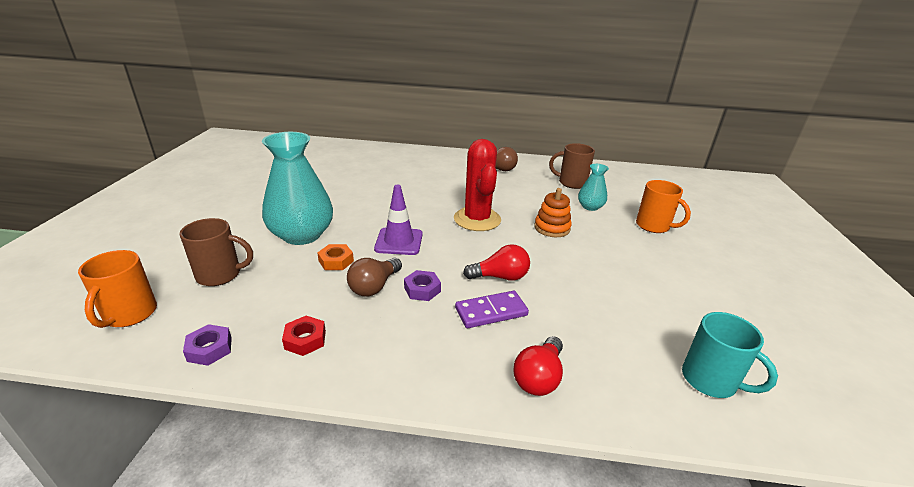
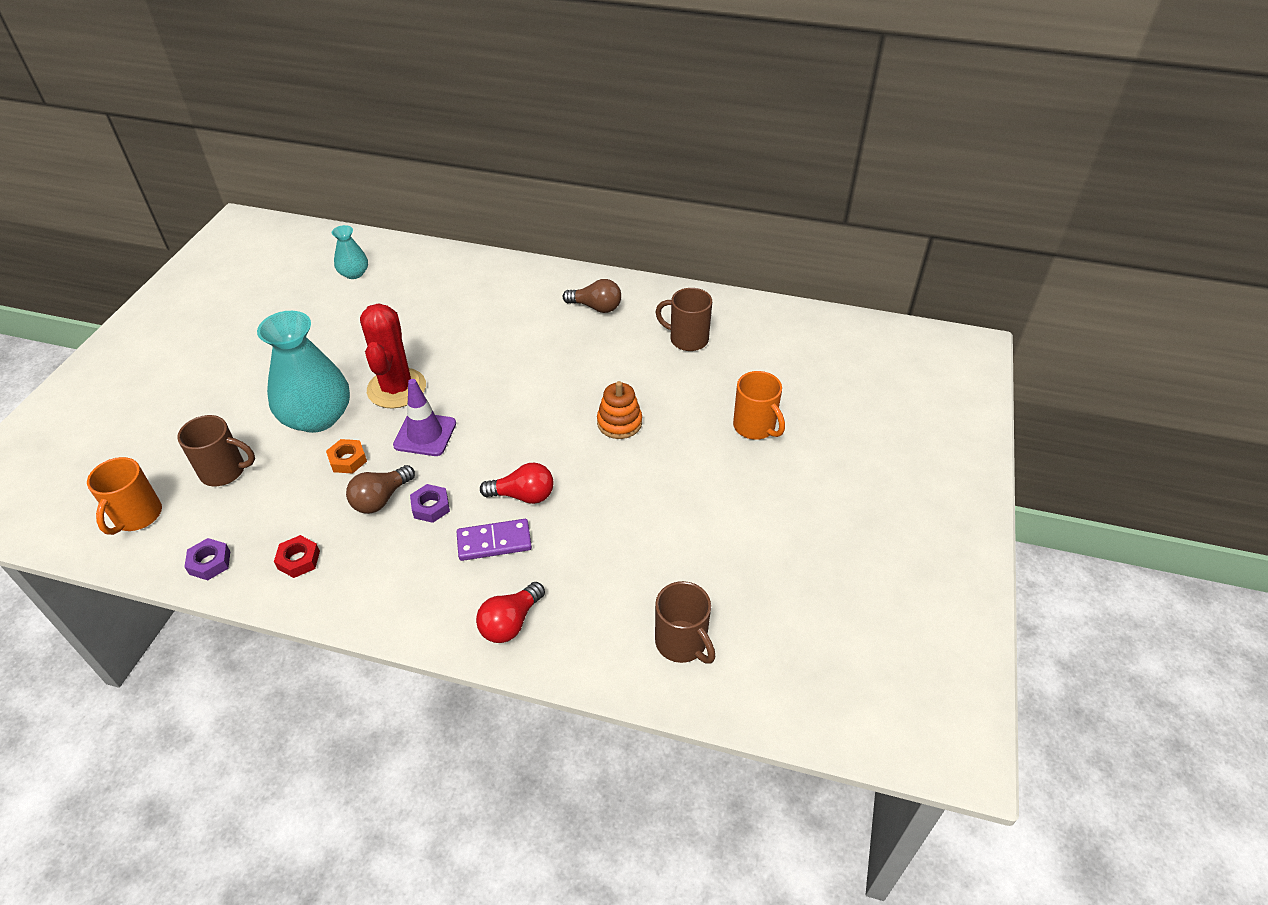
camera: 10 degrees right, 15 degrees up
(477, 219) = (531, 403): red cactus -> red cactus (396, 388)
(590, 207) = (689, 387): turquoise vase -> turquoise vase (354, 273)
(710, 380) = (682, 643): turquoise mug -> brown mug

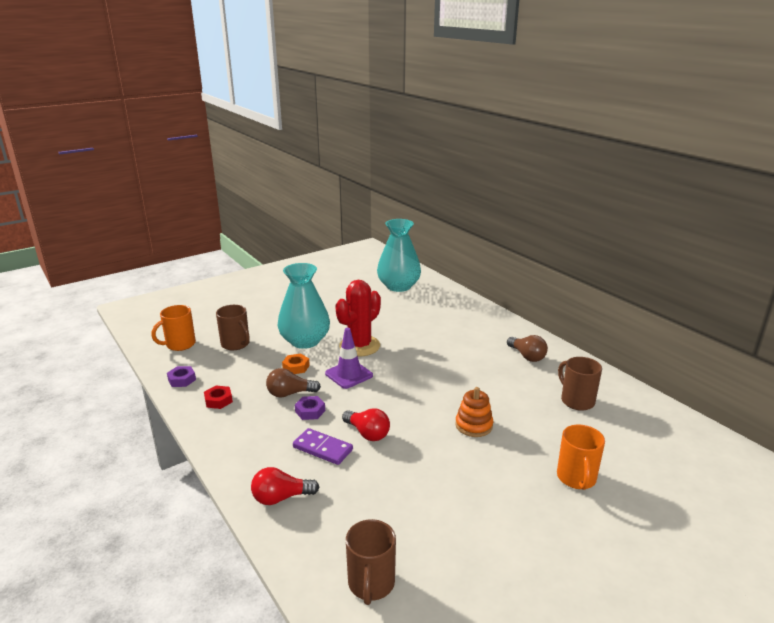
camera: 40 degrees right, 20 degrees down
(354, 273) = (398, 286): turquoise vase -> turquoise vase, size x1.99

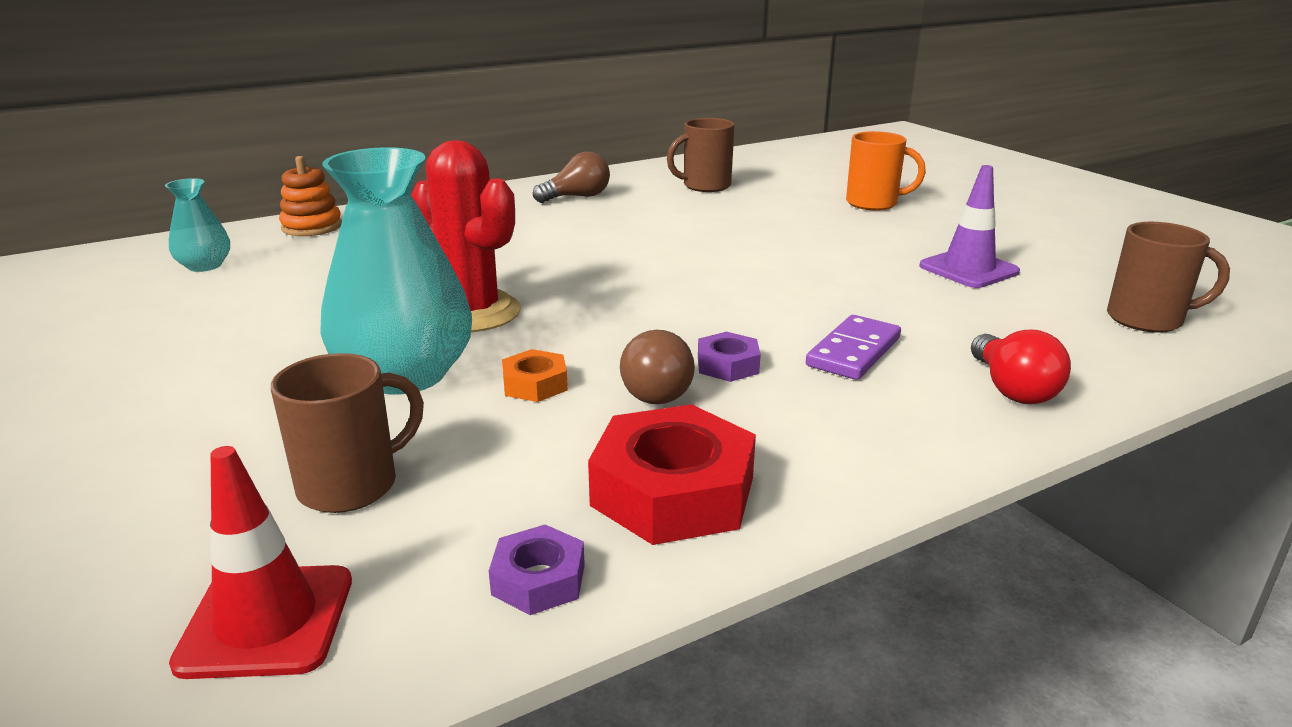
camera: 85 degrees left, 0 degrees up
(179, 345) = (267, 621): orange mug -> red traffic cone
(218, 400) = (673, 491): red nut -> red nut, size x1.97
(349, 374) = (590, 325): purple traffic cone -> purple traffic cone (968, 269)
(367, 433) = (799, 313): red light bulb -> none
(398, 286) = (205, 266): turquoise vase -> turquoise vase, size x0.50
(474, 425) = (767, 241): orange stacking toy -> orange stacking toy (312, 227)

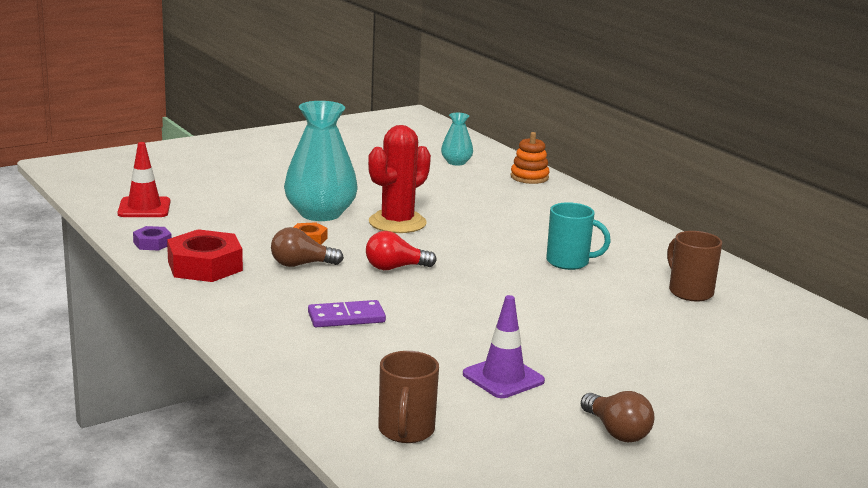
camera: 85 degrees right, 5 degrees down
(351, 485) = (223, 212): brown mug -> none
(577, 197) = (630, 245): brown light bulb -> brown light bulb (616, 432)
(629, 224) = (569, 262): none -> turquoise mug
(728, 365) = (329, 283): purple nut -> none
(854, 352) = (346, 317): purple domino -> purple domino turned 45 degrees counterclockwise
(873, 203) = (673, 361): orange mug -> none
(1012, 389) = (294, 357): red light bulb -> red light bulb (395, 268)

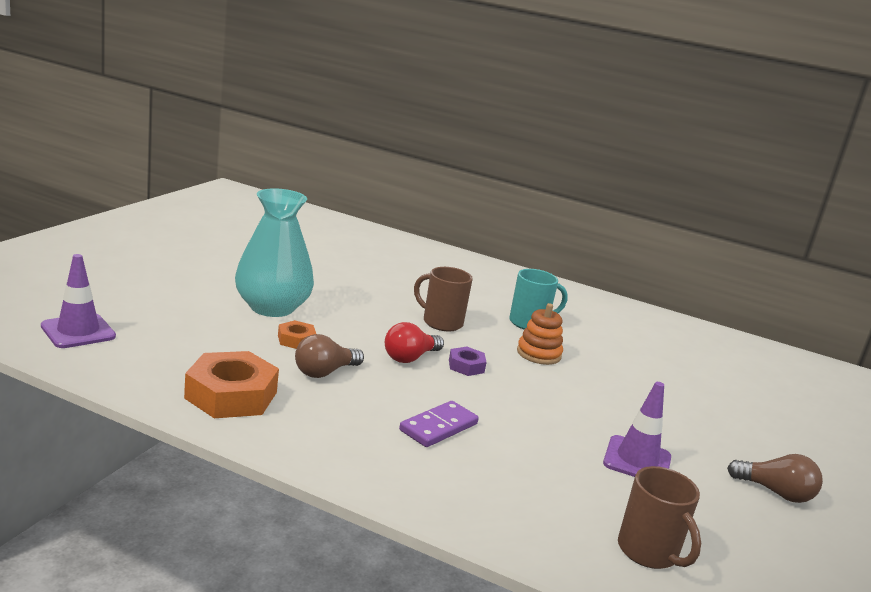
camera: 35 degrees left, 0 degrees up
(144, 208) = (78, 331): red traffic cone -> purple traffic cone
(152, 243) = (139, 377): purple nut -> purple nut (466, 366)
(205, 266) = (231, 395): red nut -> orange nut
(397, 223) = (352, 306): red cactus -> none
(456, 162) = (324, 234): turquoise vase -> none
(529, 177) = (398, 242): orange stacking toy -> orange stacking toy (538, 354)
(689, 292) = (638, 335): brown mug -> brown mug (441, 322)

